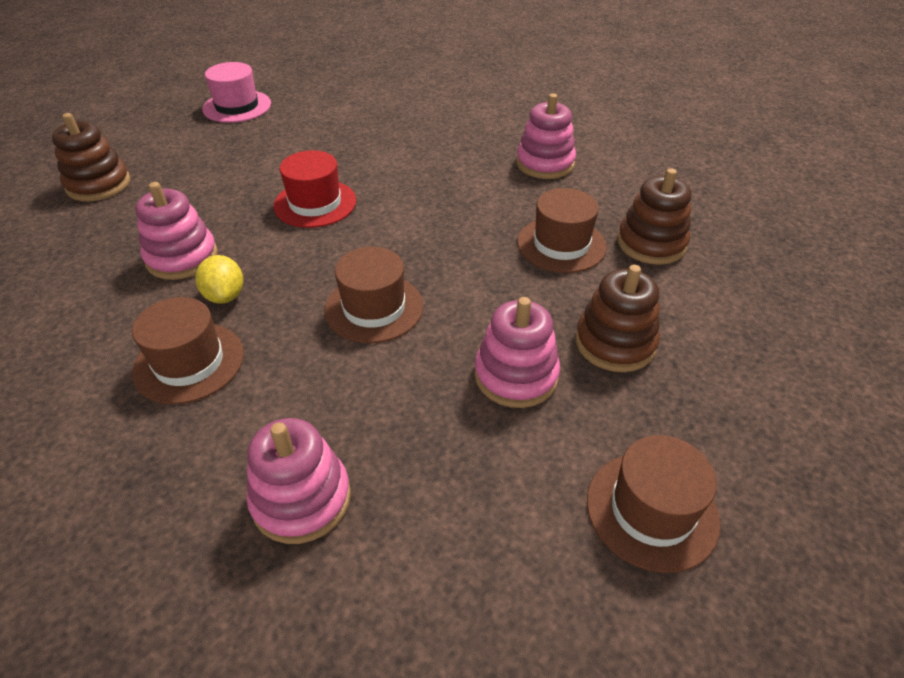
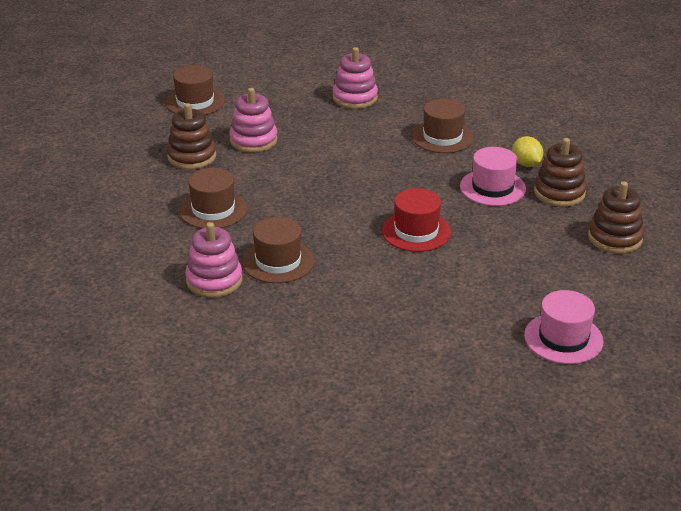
camera: 175 degrees right, 10 degrees down
(182, 257) = (492, 188): pink stacking toy -> pink hat
(225, 295) = (445, 168): yellow lemon -> yellow lemon (526, 164)
(374, 308) = (344, 166): brown hat -> brown hat (278, 261)
(651, 243) = (143, 214): brown stacking toy -> brown stacking toy (559, 193)

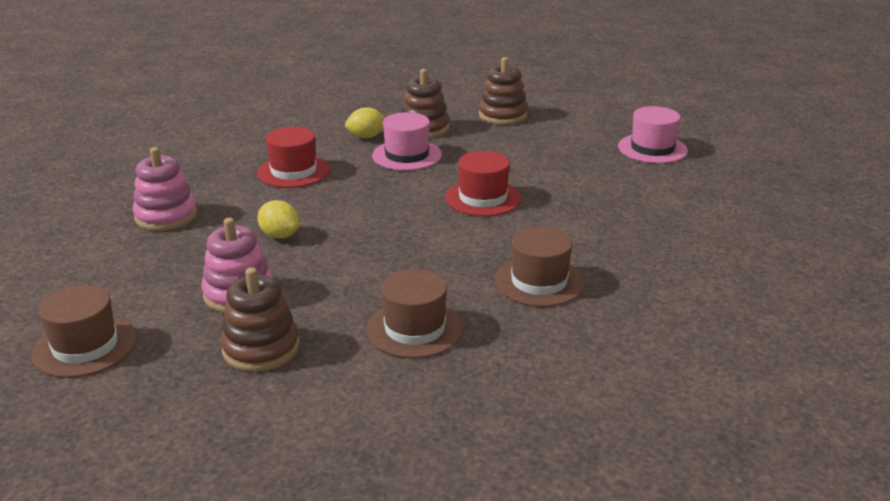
camera: 85 degrees left, 5 degrees down
(214, 280) = (581, 328): pink stacking toy -> none
(334, 145) = (280, 235): none -> yellow lemon
(442, 137) = (293, 171): brown hat -> red hat

